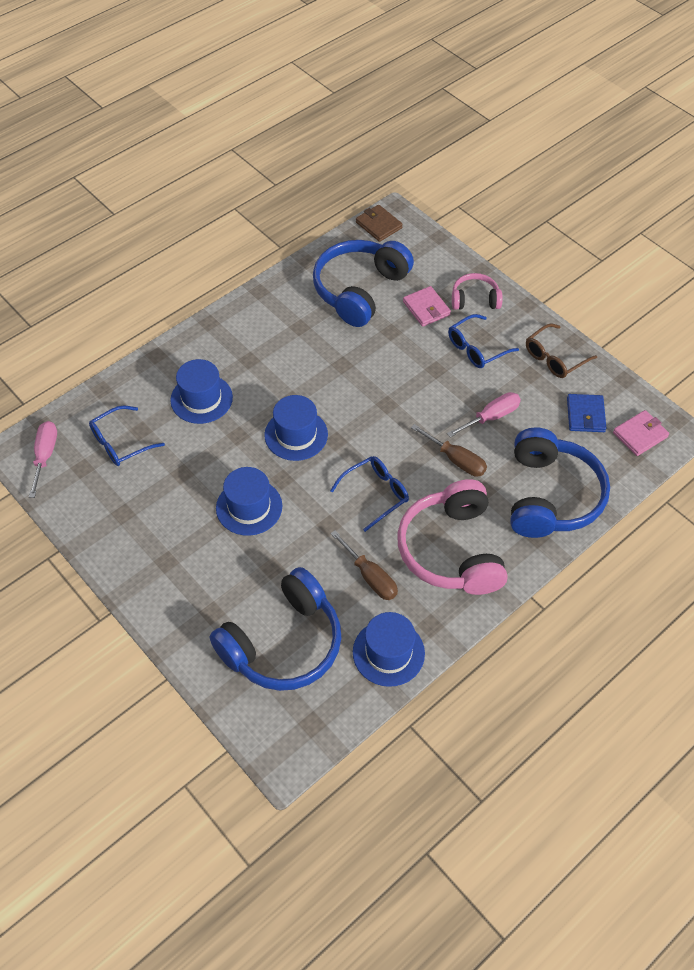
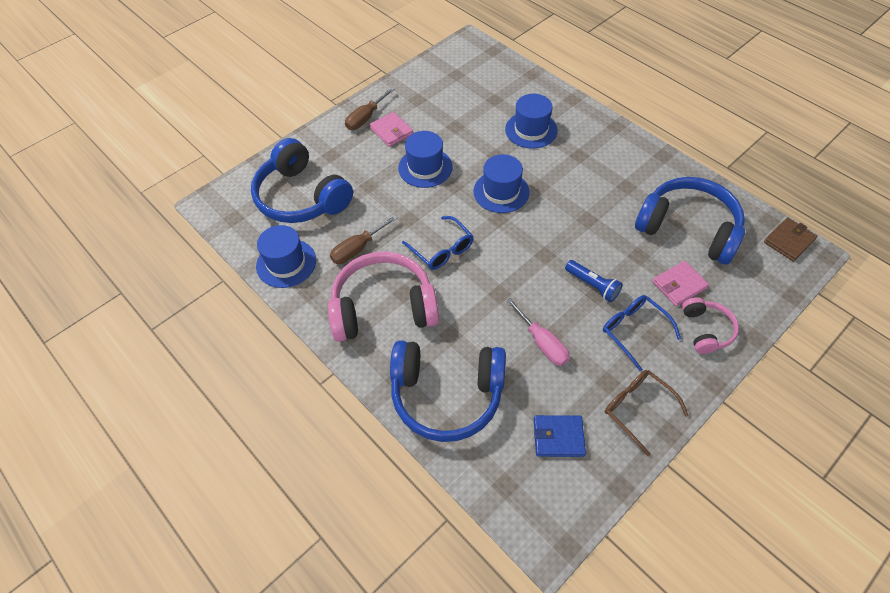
camera: 90 degrees right, 0 degrees up
(45, 456) = (465, 55): pink screwdriver -> none
(120, 443) = (481, 90): blue glasses -> none
(425, 371) = (592, 285): none -> blue flashlight
(456, 460) = (485, 311): brown screwdriver -> brown screwdriver (366, 118)
(640, 435) = (537, 497): pink wallet -> pink wallet (391, 131)

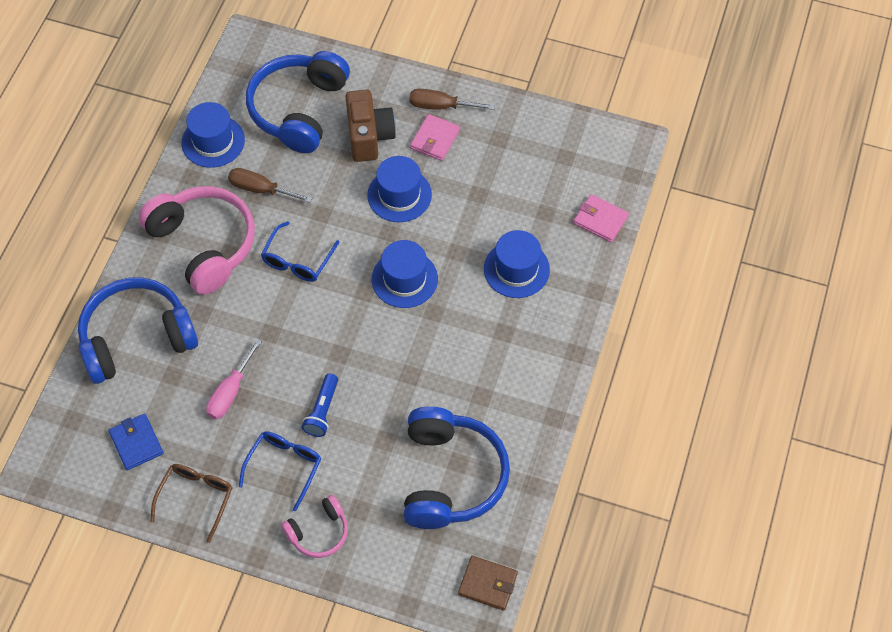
camera: 60 degrees right, 5 degrees up
(360, 165) = (369, 137): none -> brown camera
(447, 395) = (136, 338): blue headphones -> blue headphones turned 90 degrees clockwise
(679, 285) = (365, 490): pink wallet -> pink wallet (600, 220)

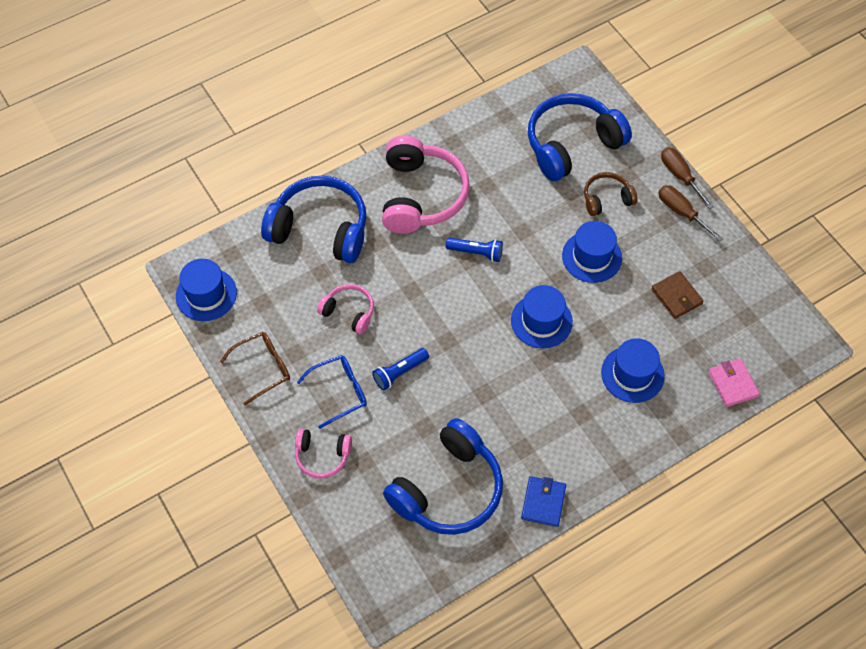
camera: 40 degrees right, 0 degrees up
(136, 443) = (258, 301): blue wallet -> blue wallet (543, 502)
(213, 141) = (490, 127): blue hat -> blue hat (206, 294)
(230, 392) = (349, 312): pink screwdriver -> pink headphones
(260, 189) = (494, 184): brown screwdriver -> brown screwdriver (680, 176)
(297, 260) = (476, 252): blue glasses -> blue flashlight
(369, 137) = (606, 199): brown camera -> brown headphones
(435, 139) = (655, 234): pink wallet -> none
(487, 584) = (406, 588): brown wallet -> brown wallet (676, 296)

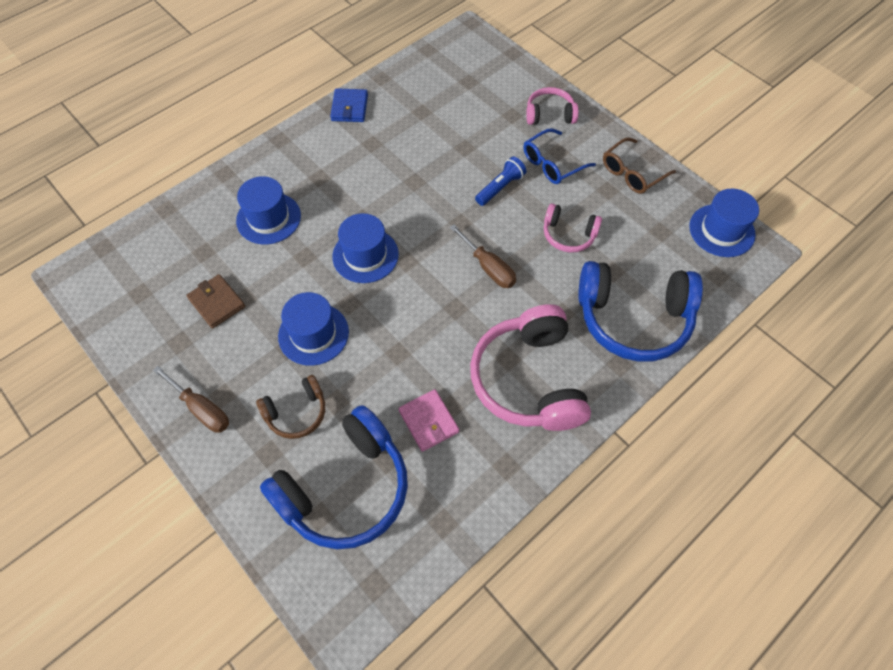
camera: 170 degrees right, 0 degrees up
(448, 489) = (433, 106): blue headphones -> none
(476, 252) = (448, 318): blue flashlight -> none
(680, 176) = (198, 462): brown screwdriver -> brown screwdriver (488, 267)
(732, 384) = (166, 223): pink wallet -> pink wallet (428, 421)

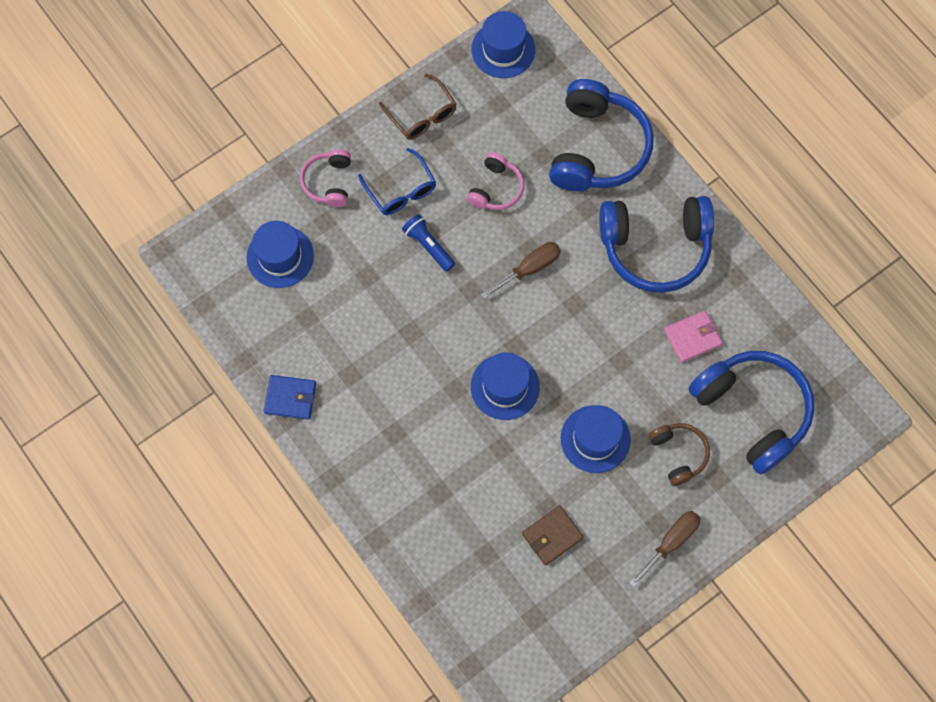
camera: 85 degrees left, 10 degrees up
(268, 218) = (447, 487): blue hat -> blue hat (280, 256)
(528, 380) = (655, 248): pink headphones -> blue headphones

